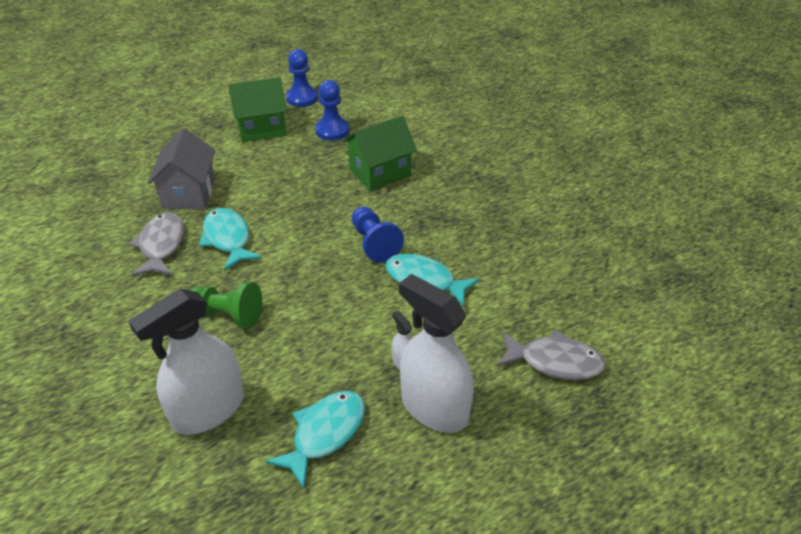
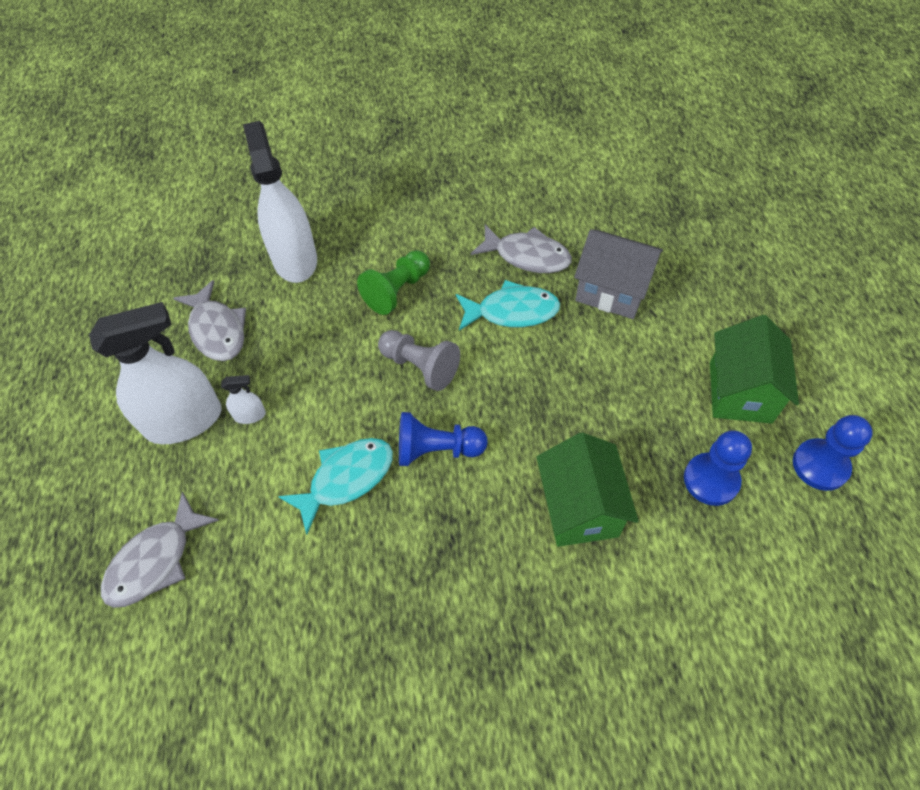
camera: 115 degrees right, 15 degrees up
(305, 274) = (420, 367): none -> grey pawn
(325, 434) = (217, 330): turquoise fish -> grey fish

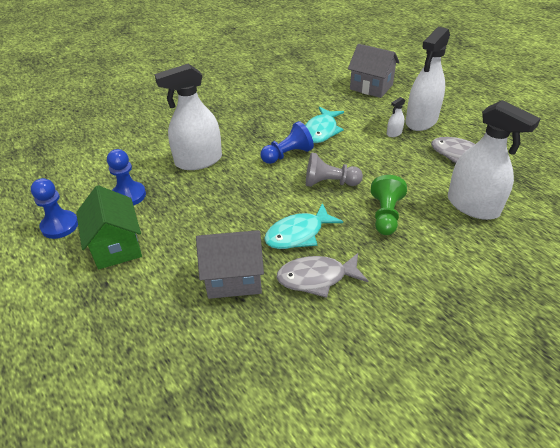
camera: 150 degrees right, 15 degrees down
(155, 560) = (371, 87): grey fish -> grey house
(579, 508) = (198, 161): green house -> white spray bottle

